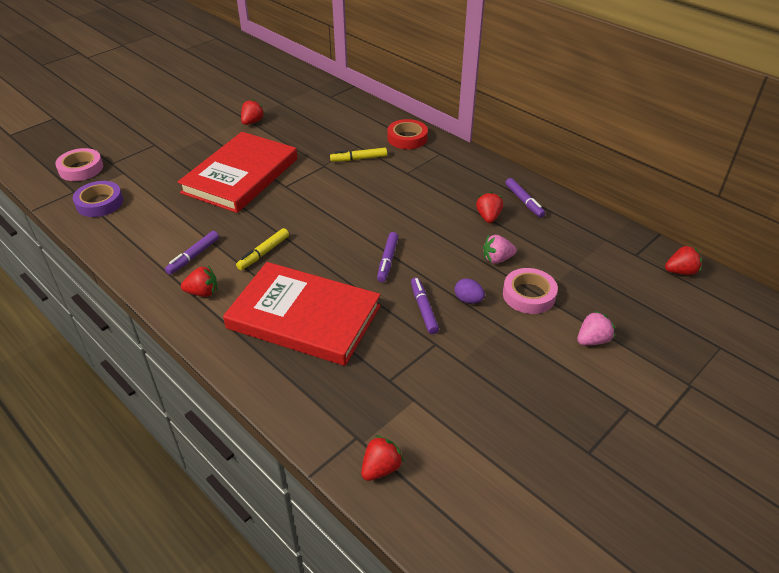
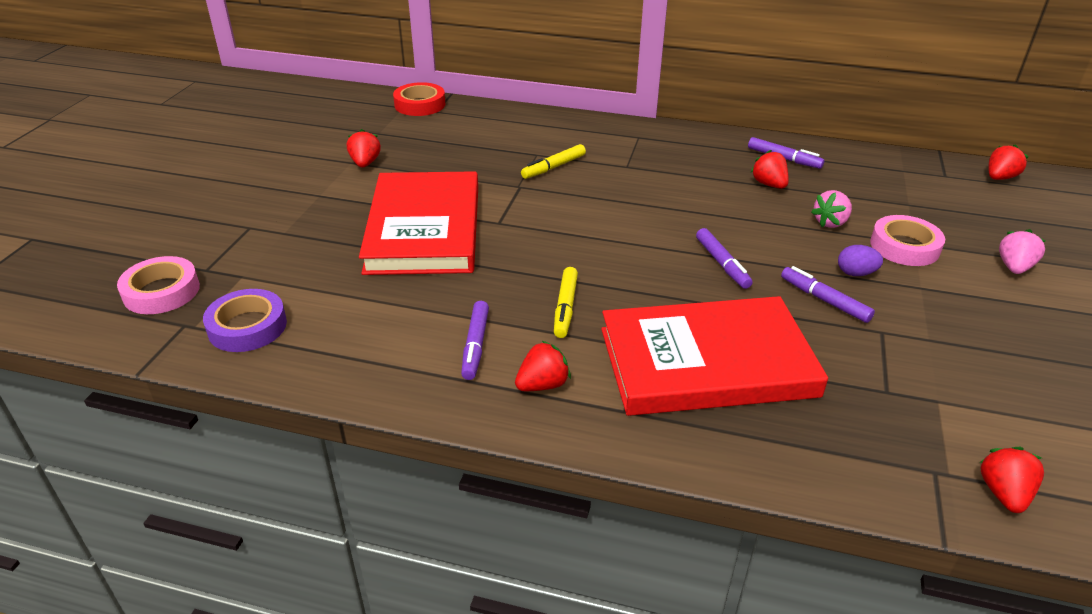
camera: 30 degrees left, 5 degrees down
(407, 138) = (583, 131): red tape -> red tape (420, 104)

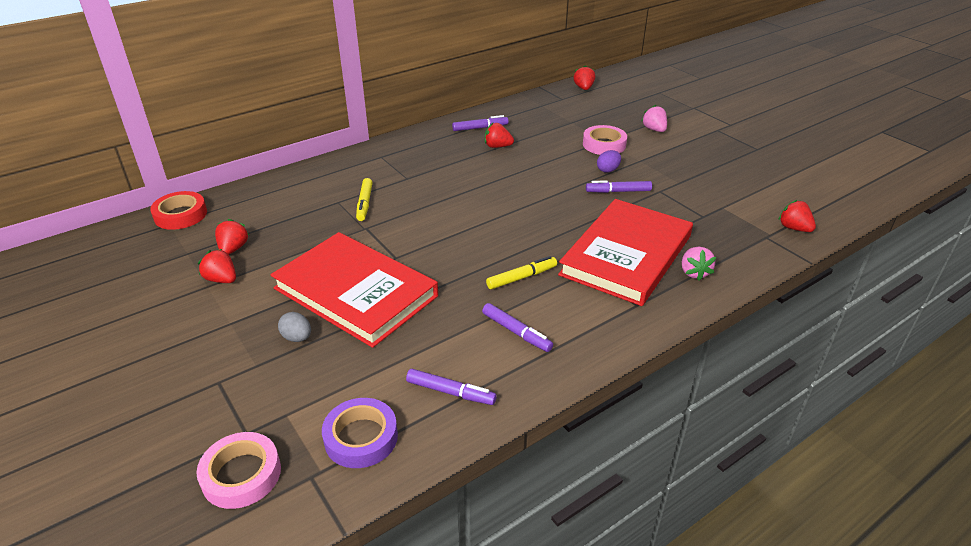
camera: 50 degrees left, 0 degrees up
(334, 233) = (297, 338): none -> grey egg
(542, 385) = (584, 323): red strawberry -> red strawberry (233, 249)
(565, 308) = (521, 277): yellow marker -> yellow marker turned 75 degrees counterclockwise
(722, 264) = (549, 202): purple marker -> purple marker (450, 392)
(830, 222) = (557, 151): pink strawberry -> pink strawberry (694, 272)

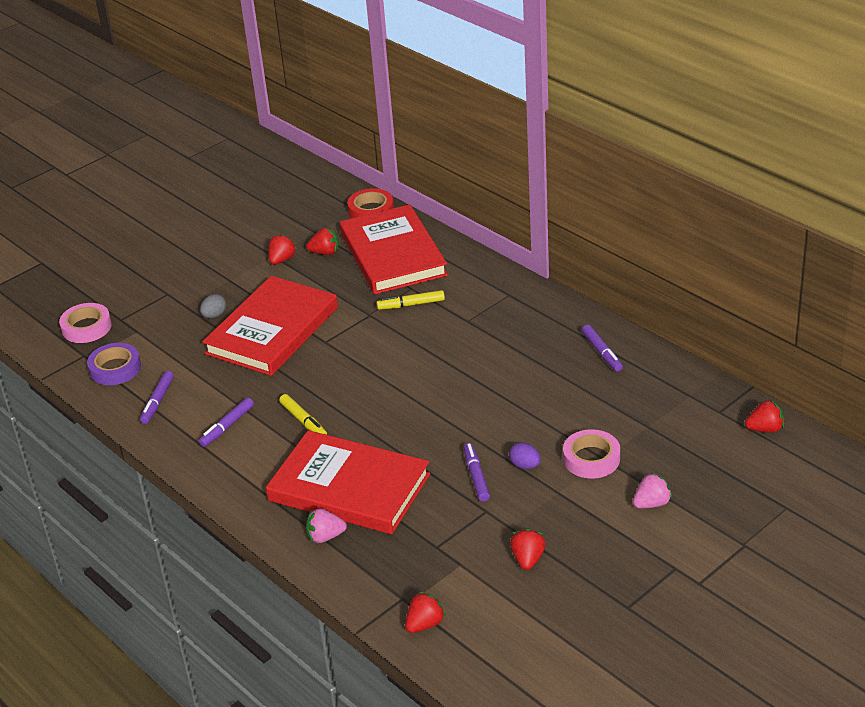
camera: 85 degrees right, 0 degrees up
(273, 208) = (392, 254): none -> red book
(497, 146) = (558, 372): red strawberry -> red strawberry (528, 559)

